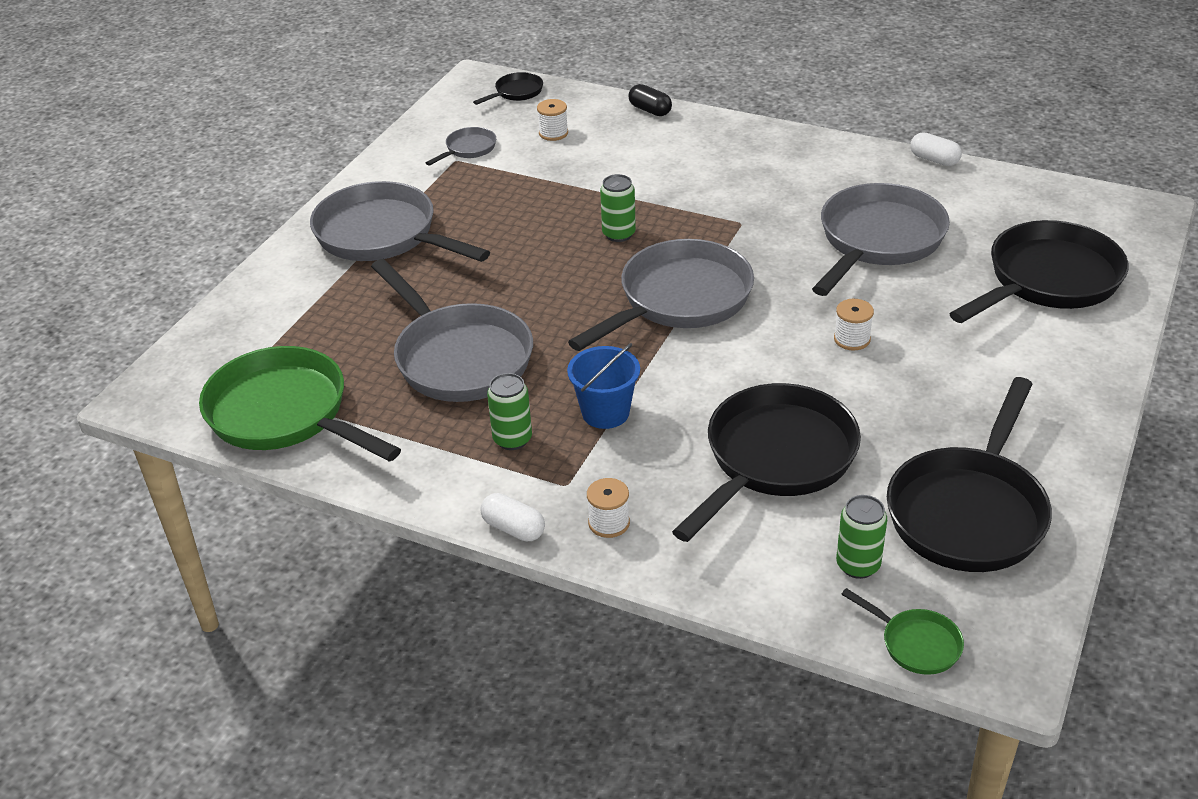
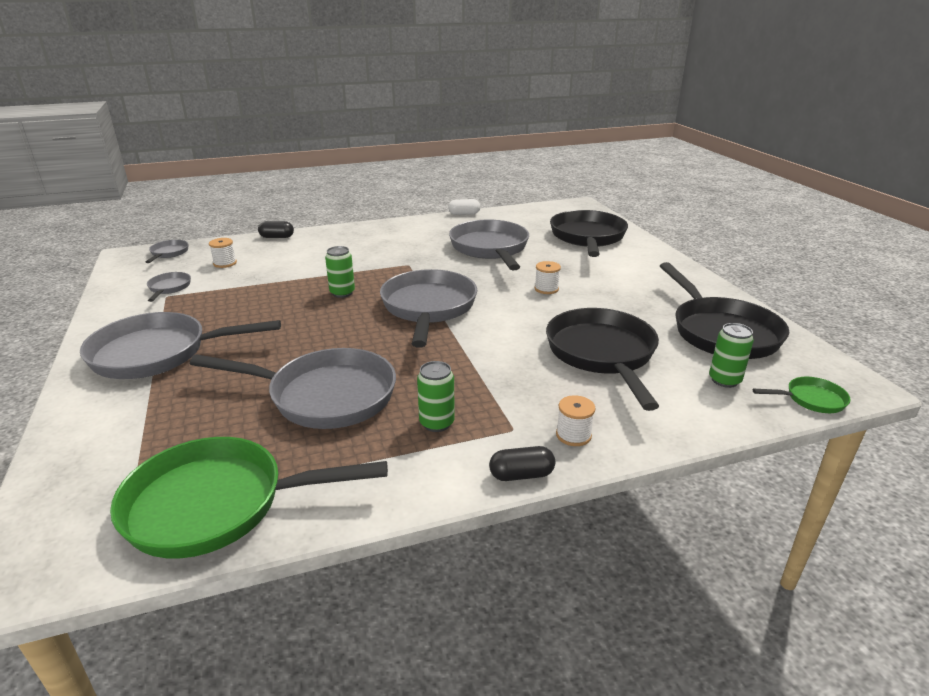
camera: 45 degrees left, 10 degrees down
(513, 528) = (521, 475): white capsule -> black capsule
(516, 92) = (169, 253): black pan -> grey pan
(605, 412) = (474, 379): blue bucket -> none

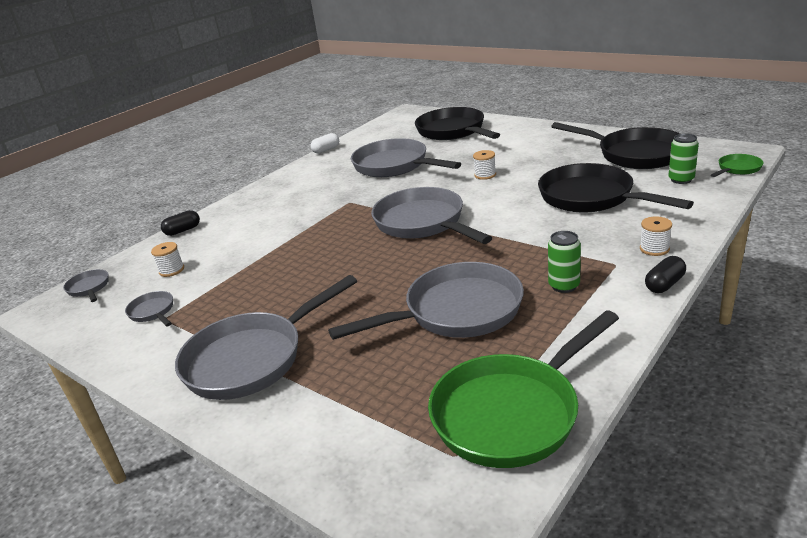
camera: 30 degrees left, 0 degrees up
(342, 293) = (332, 243): green can -> none

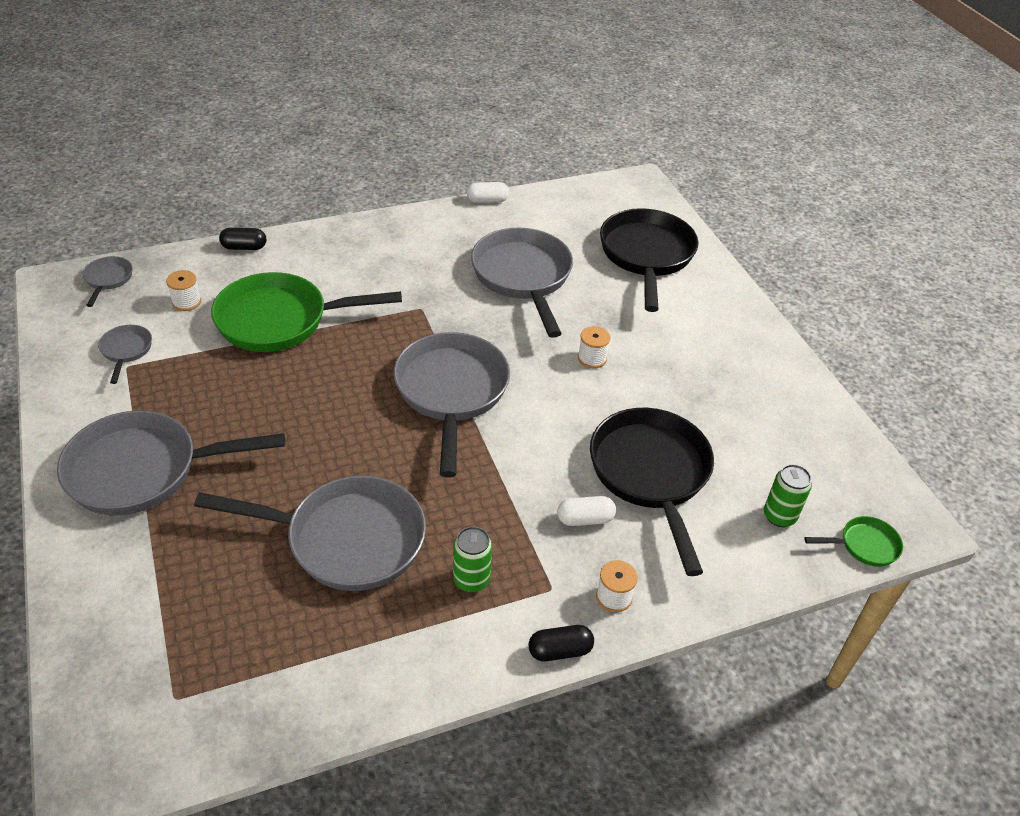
camera: 25 degrees right, 15 degrees up
(511, 413) = (259, 691): green pan -> green pan (280, 320)
(586, 230) = (585, 519): none -> white capsule
(635, 154) = (787, 438): black pan -> none

